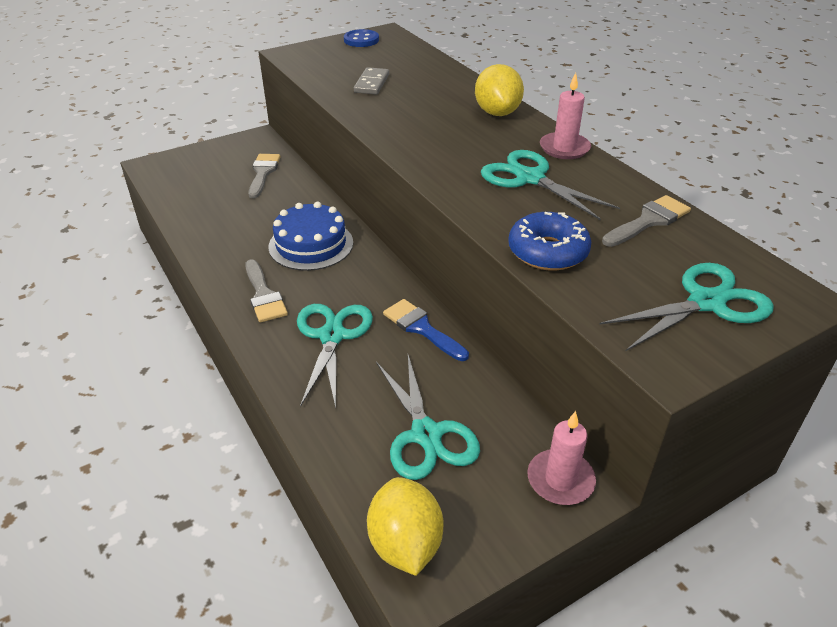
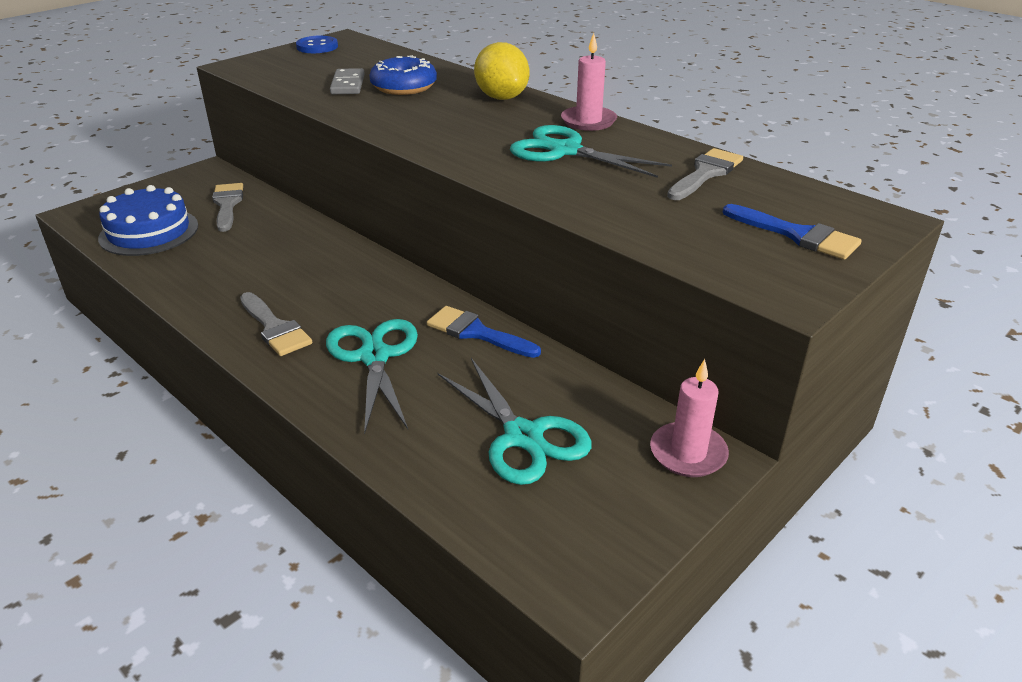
camera: 15 degrees left, 5 degrees down
(311, 244) = (313, 269): blue cake -> blue cake (149, 232)
(405, 544) = (543, 552): yellow lemon -> none
(547, 252) = (615, 213): blue donut -> blue donut (404, 87)
(706, 302) = (797, 235): turquoise scissors -> blue brush

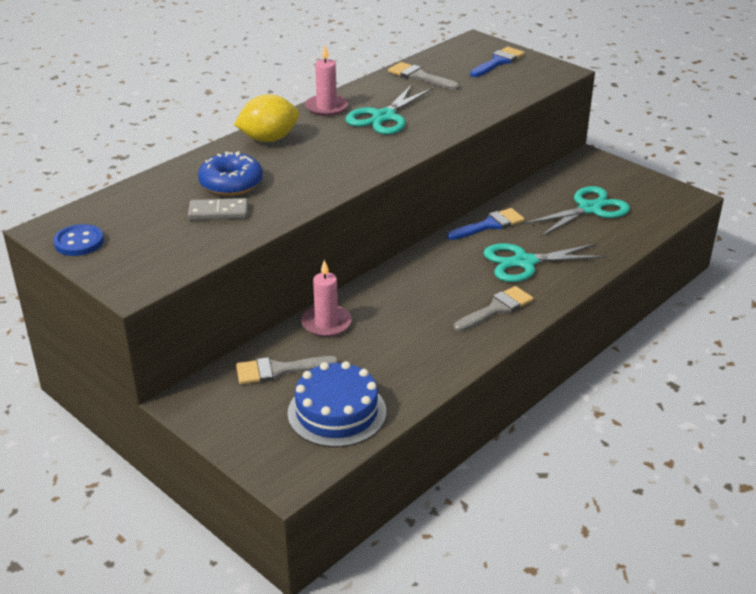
camera: 90 degrees left, 0 degrees up
(476, 332) = (489, 225): blue brush -> blue brush turned 150 degrees counterclockwise
(688, 453) = (588, 164): pink candle -> pink candle (326, 323)

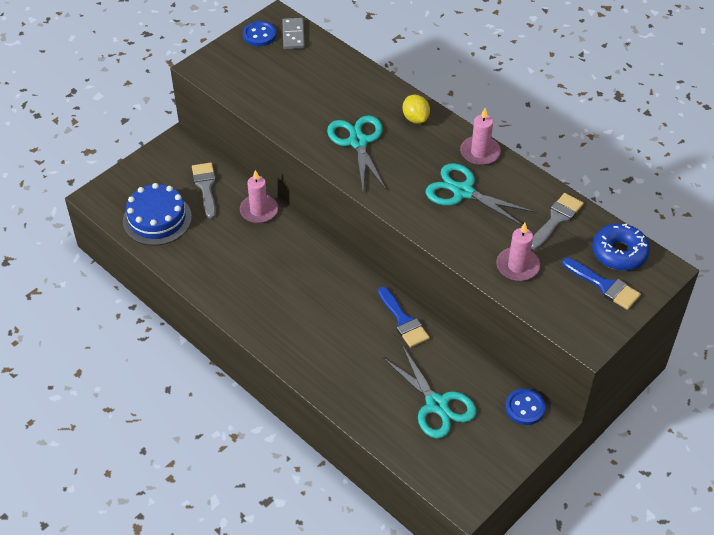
camera: 90 degrees right, 15 degrees up
(218, 212) = (296, 98): grey domino -> grey domino (293, 35)
(231, 183) = (340, 102): blue donut -> blue donut (619, 253)
(268, 139) = (415, 118): yellow lemon -> yellow lemon, size x0.67
(481, 95) = (517, 266): none -> pink candle
(496, 309) = (272, 317): grey brush -> none
(524, 262) = (340, 342): turquoise scissors -> turquoise scissors (358, 142)
(579, 166) = (525, 408): none -> blue button

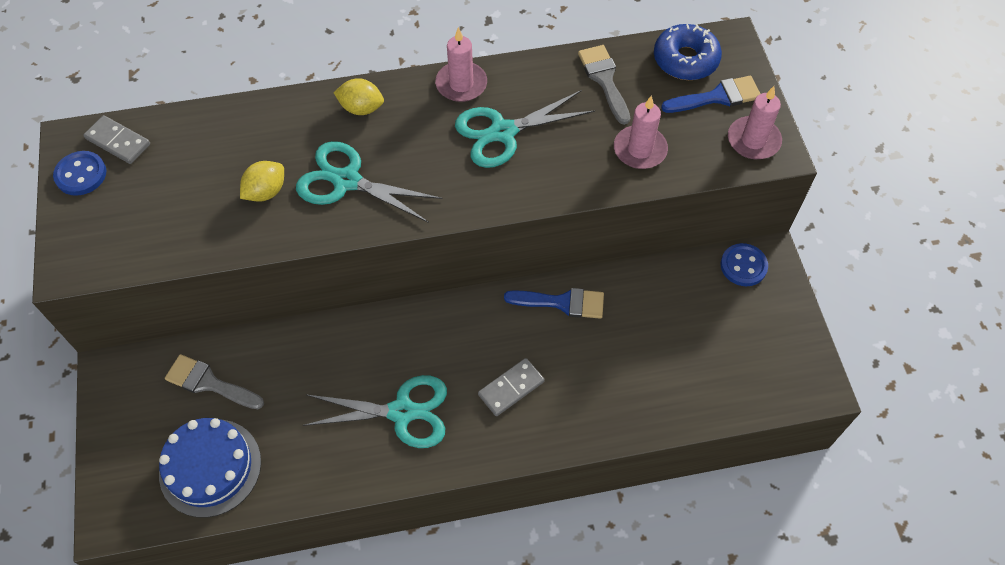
camera: 55 degrees left, 10 degrees up
(259, 210) = (295, 348): pink candle -> pink candle (753, 140)
(318, 113) = (266, 192): none -> yellow lemon
(319, 328) = (511, 388): none -> grey domino
(437, 405) = (688, 340): turquoise scissors -> turquoise scissors (402, 412)

